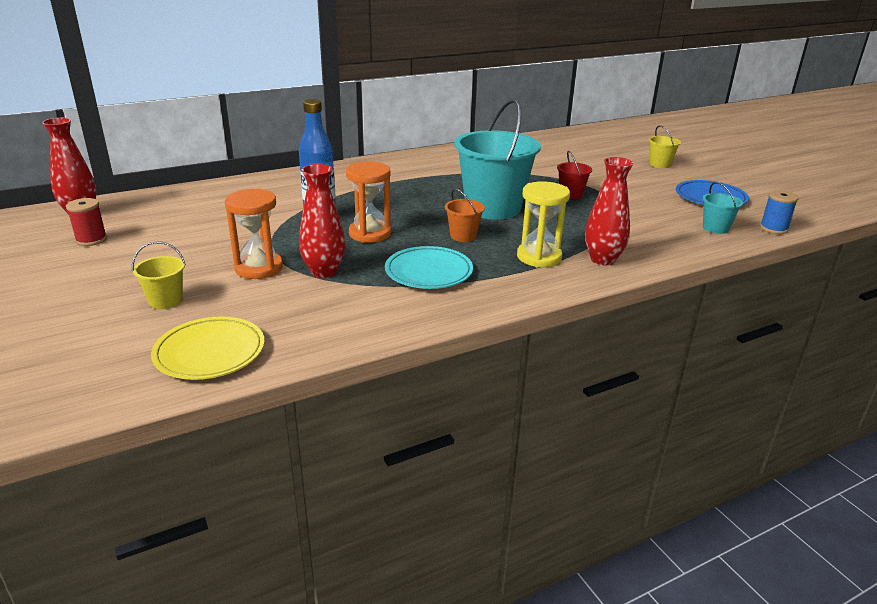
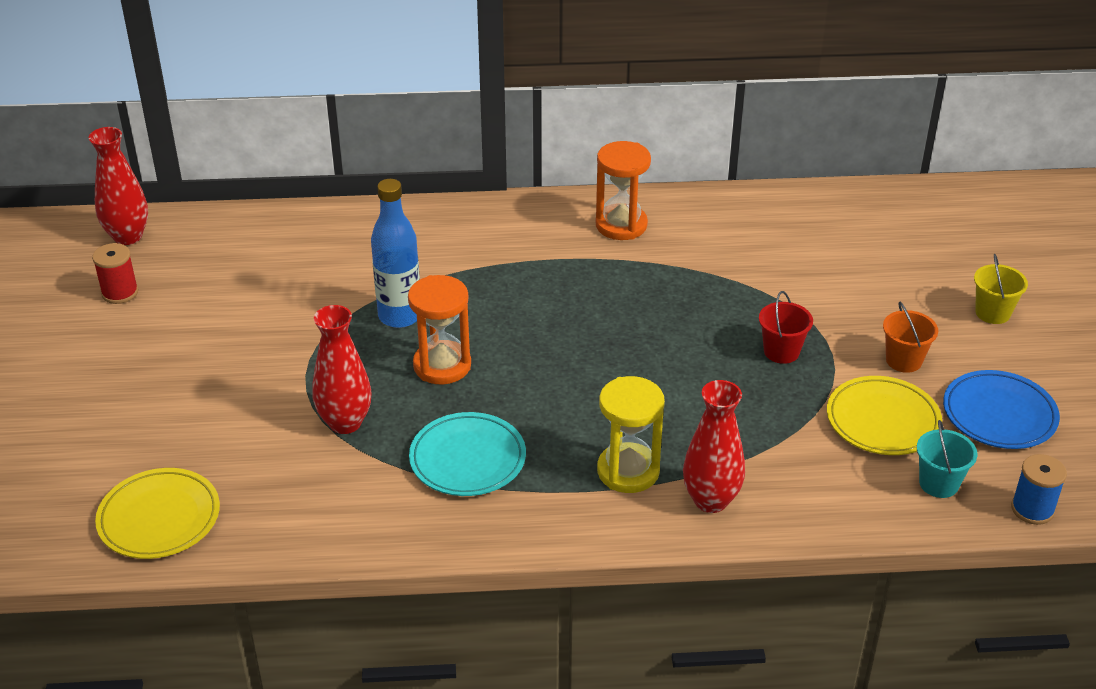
camera: 25 degrees right, 10 degrees up
(166, 301) = (152, 423): yellow bucket -> none
(259, 268) = (276, 395): orange hourglass -> orange hourglass (621, 225)
(463, 236) = (558, 402): orange bucket -> orange bucket (903, 360)
(493, 208) = (641, 354): turquoise bucket -> none
(656, 210) = (882, 420): none -> yellow plate

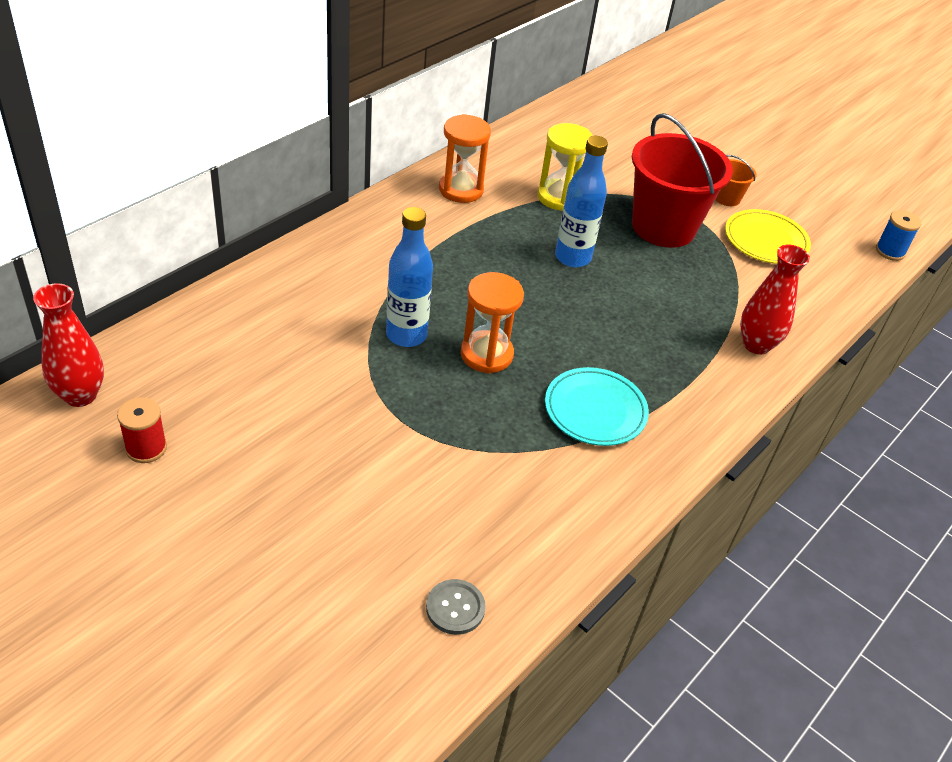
camera: 50 degrees left, 5 degrees up
(159, 518) = (455, 608): yellow plate -> grey button
(345, 423) = (481, 438): red vase -> none
(628, 471) = (692, 355): yellow hourglass -> yellow hourglass (559, 197)
(641, 331) = (573, 257): none -> blue bottle
(781, 351) = (663, 227): red bucket -> red bucket, size x2.29
(938, 483) = (837, 262): turquoise bucket -> none
(992, 313) = (727, 146): yellow bucket -> none
(999, 414) = (808, 205): blue plate -> none

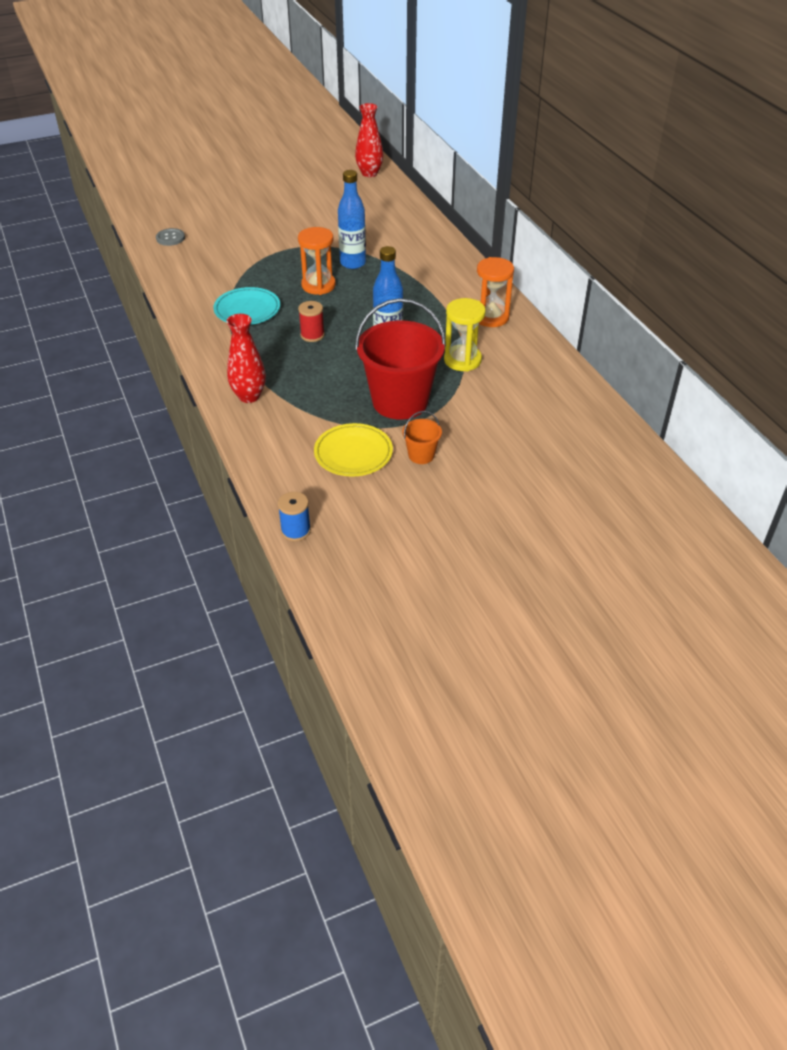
camera: 120 degrees right, 0 degrees up
(146, 448) = (323, 184): red spool -> red spool (312, 335)

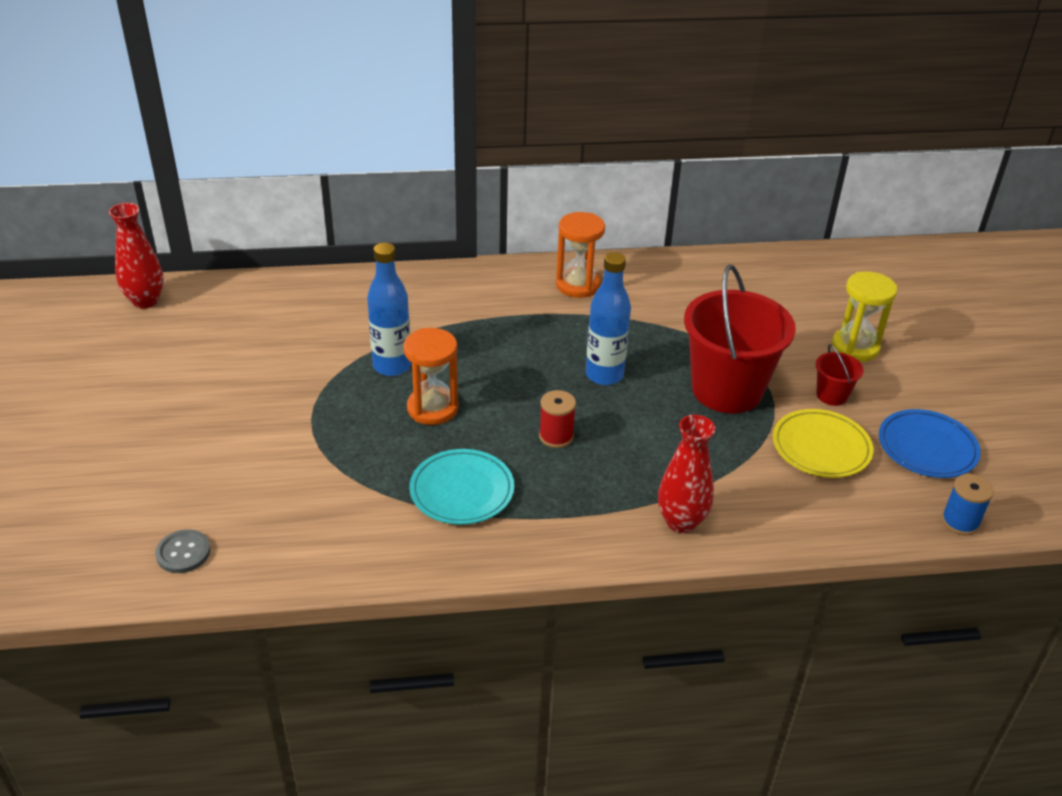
camera: 75 degrees left, 5 degrees down
(378, 511) = (927, 448): none -> blue plate
(421, 455) = (831, 395): orange bucket -> red bucket
(462, 360) = (658, 325): yellow hourglass -> yellow hourglass (855, 347)

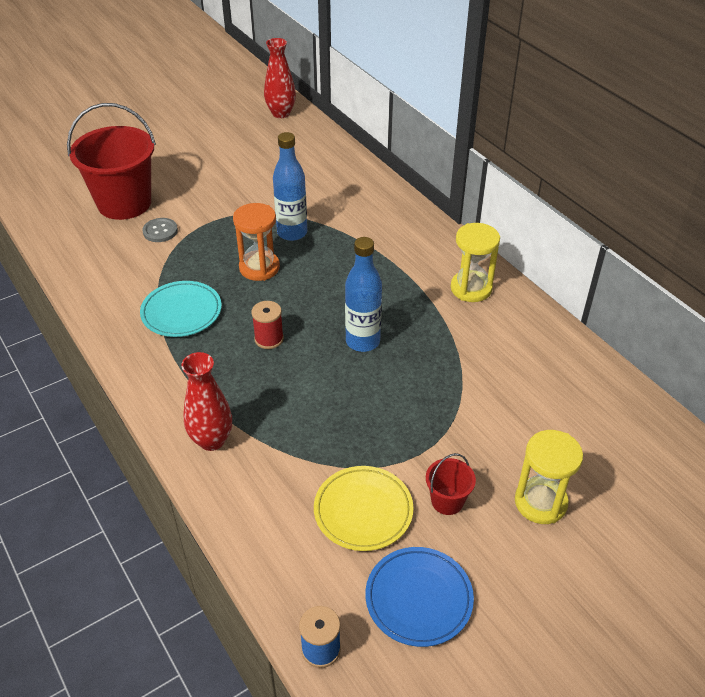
camera: 65 degrees right, 5 degrees up
(183, 553) = (67, 221): grey button -> grey button (160, 231)
(578, 285) = (471, 288): orange hourglass -> yellow hourglass
(727, 390) = (399, 423): red bucket -> red bucket (124, 203)

